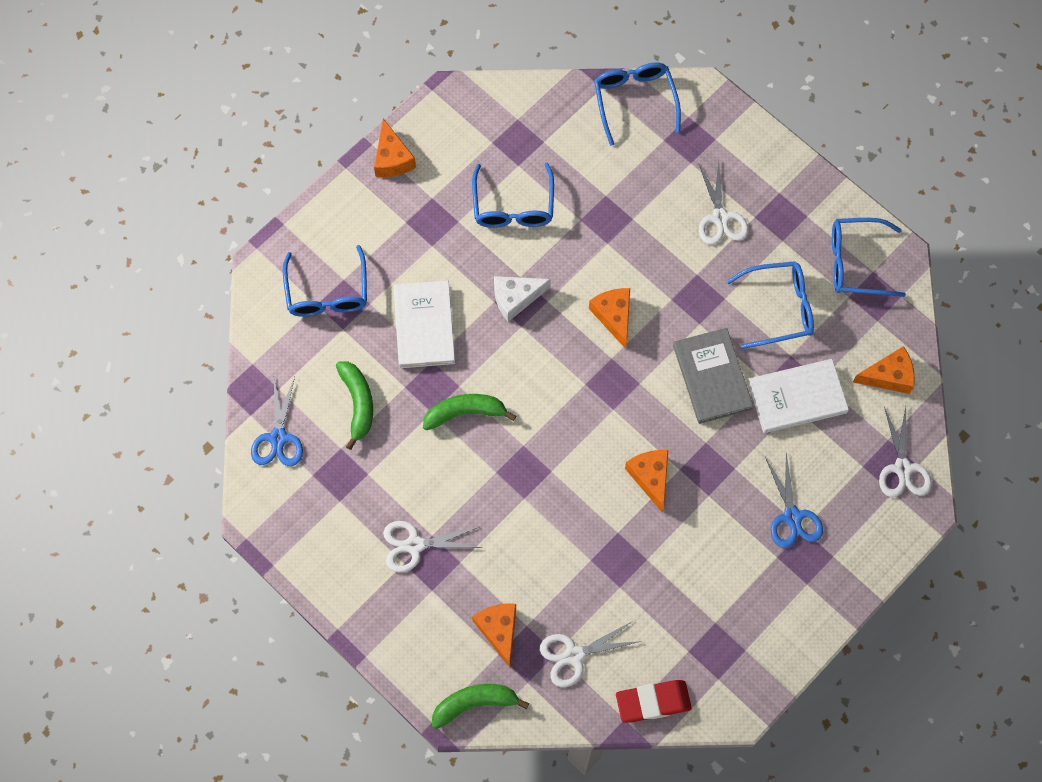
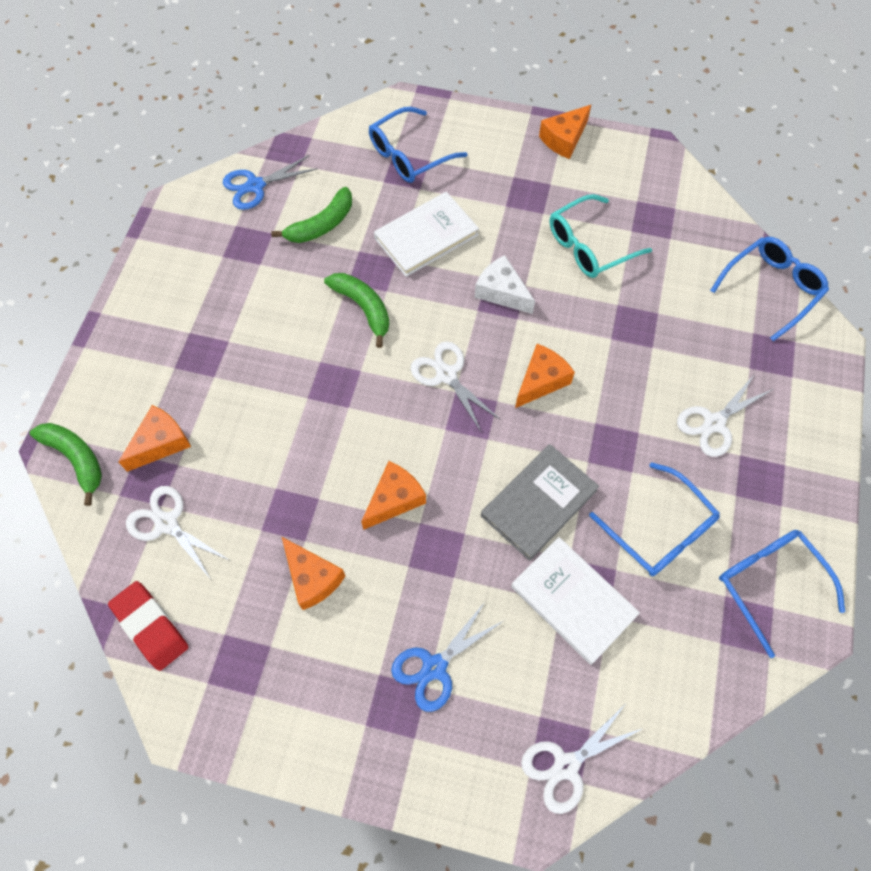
camera: 60 degrees right, 5 degrees down
(414, 545) = (211, 332): white scissors -> white scissors (446, 375)
(513, 206) = (589, 246): blue glasses -> turquoise glasses
(888, 376) = (665, 690): orange cheese -> orange cheese (312, 578)

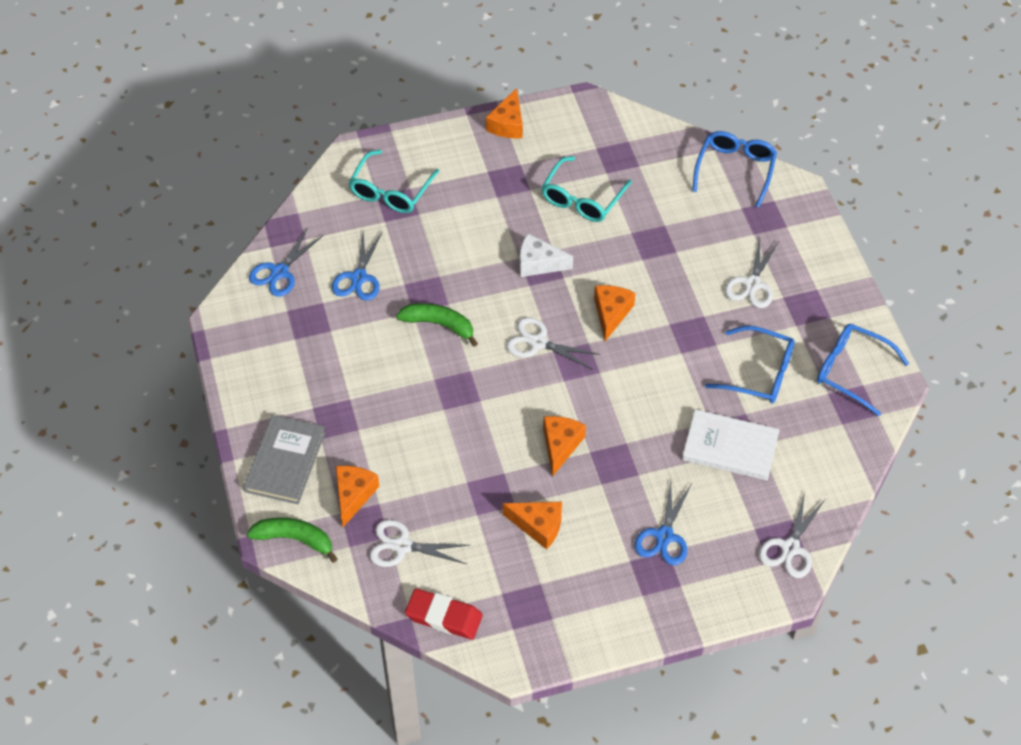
camera: 30 degrees left, 10 degrees down
(321, 225) = (359, 278): green banana -> blue scissors
(409, 155) = (391, 191): blue glasses -> turquoise glasses
(426, 237) = (450, 249): white book -> none
(539, 503) = (665, 397): grey book -> grey book (285, 462)

